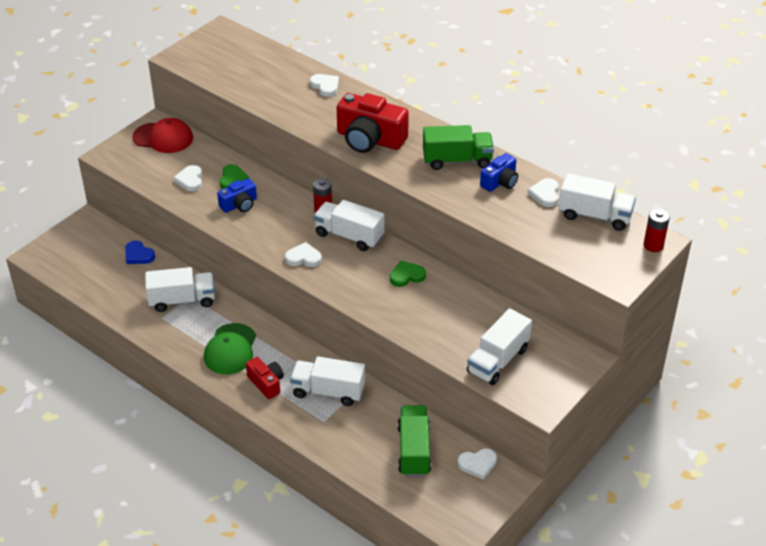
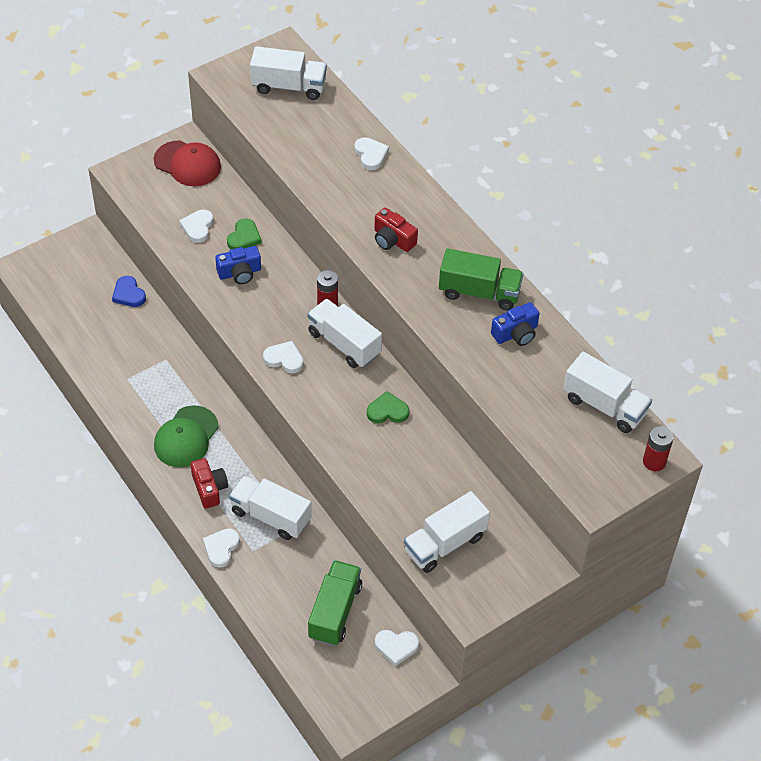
camera: 15 degrees right, 10 degrees up
(182, 300) = (156, 363): white truck -> white truck (289, 86)
(370, 139) = (393, 239): red camera -> red camera, size x0.56
(545, 194) = (560, 363): white heart -> white heart (221, 548)

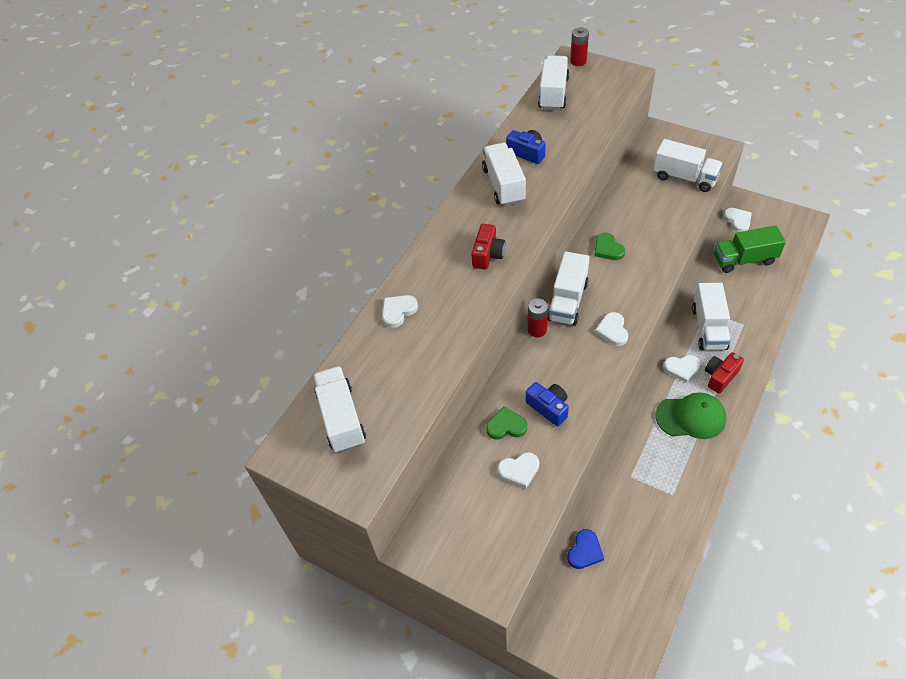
camera: 110 degrees left, 0 degrees up
(187, 164) = (443, 527): red cap -> none
(221, 548) = (759, 343): white heart -> white heart (682, 368)
(479, 292) = (503, 185): green truck -> white truck

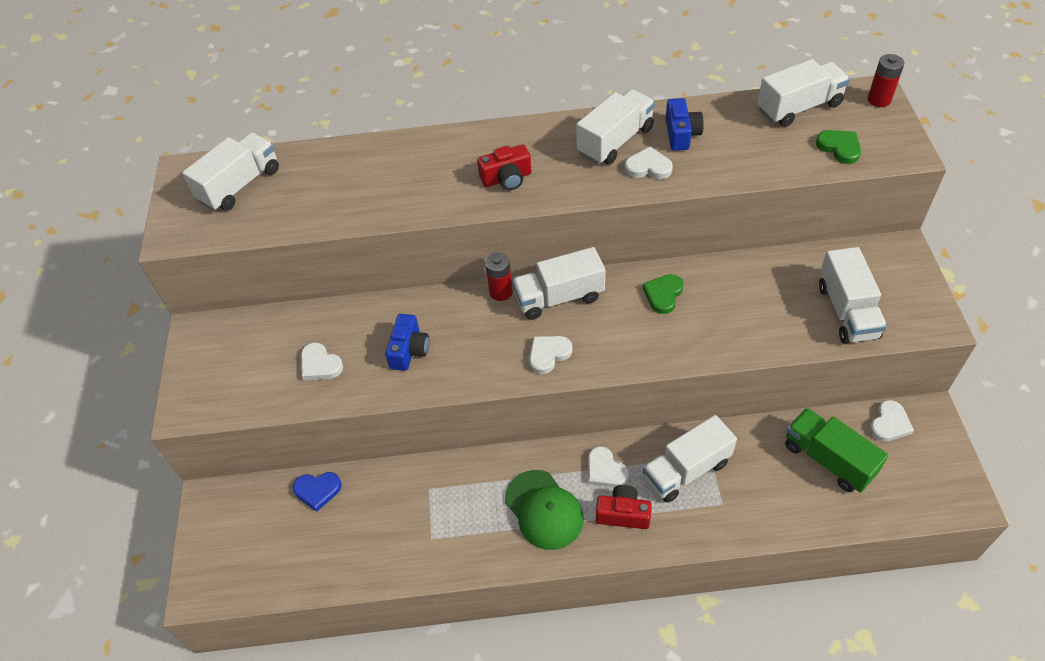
camera: 55 degrees right, 0 degrees up
(398, 311) = (385, 156): white heart -> white heart (648, 167)
(506, 426) = (365, 328): green heart -> green heart (839, 148)

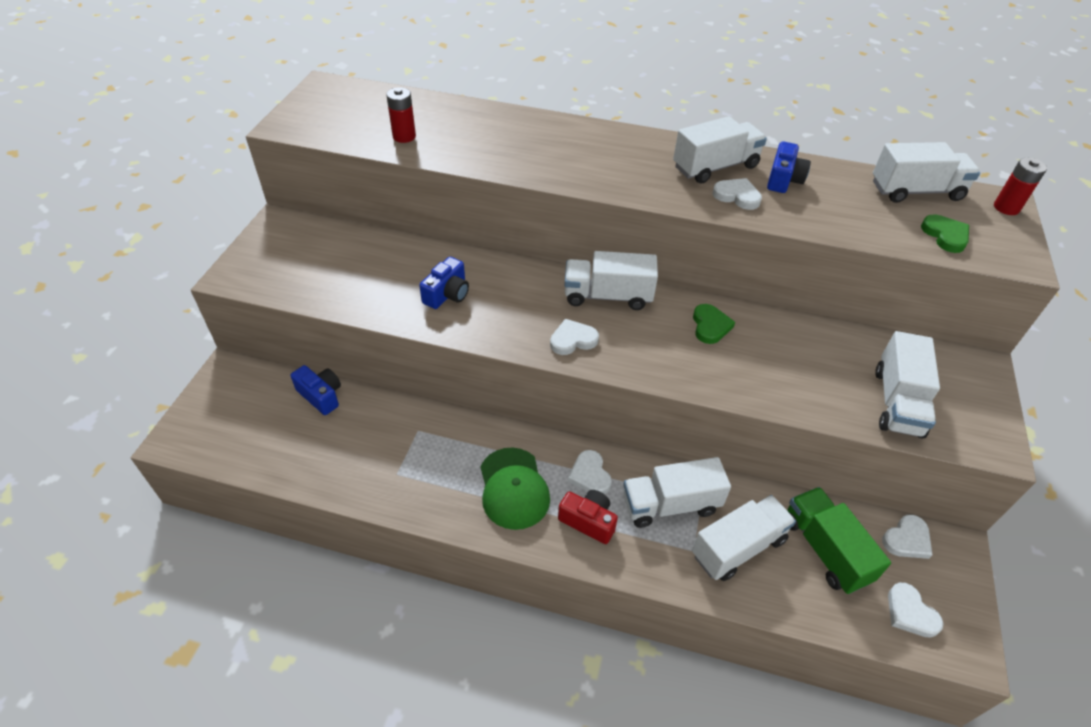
camera: 15 degrees right, 5 degrees down
(240, 185) = (362, 107): white truck -> white truck (738, 547)
(317, 490) = (321, 396): blue heart -> blue camera
(320, 364) = (364, 280): white heart -> white heart (910, 613)
(501, 292) = (555, 274): red battery -> red battery (404, 136)
(507, 178) = (596, 167): red camera -> none
(663, 295) = (710, 326): green heart -> green heart turned 135 degrees clockwise

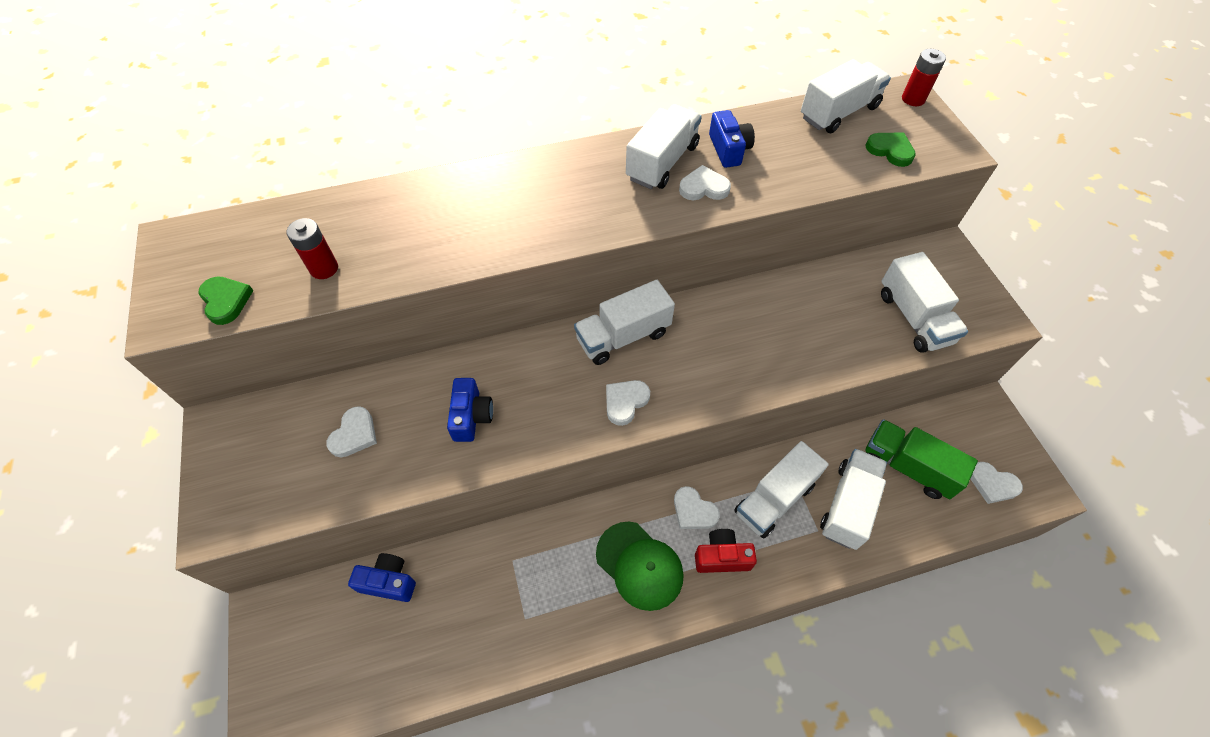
camera: 30 degrees left, 10 degrees up
(710, 326) = (730, 321): green heart -> green heart (226, 301)
(907, 539) = (954, 422): white heart -> white heart (354, 434)

